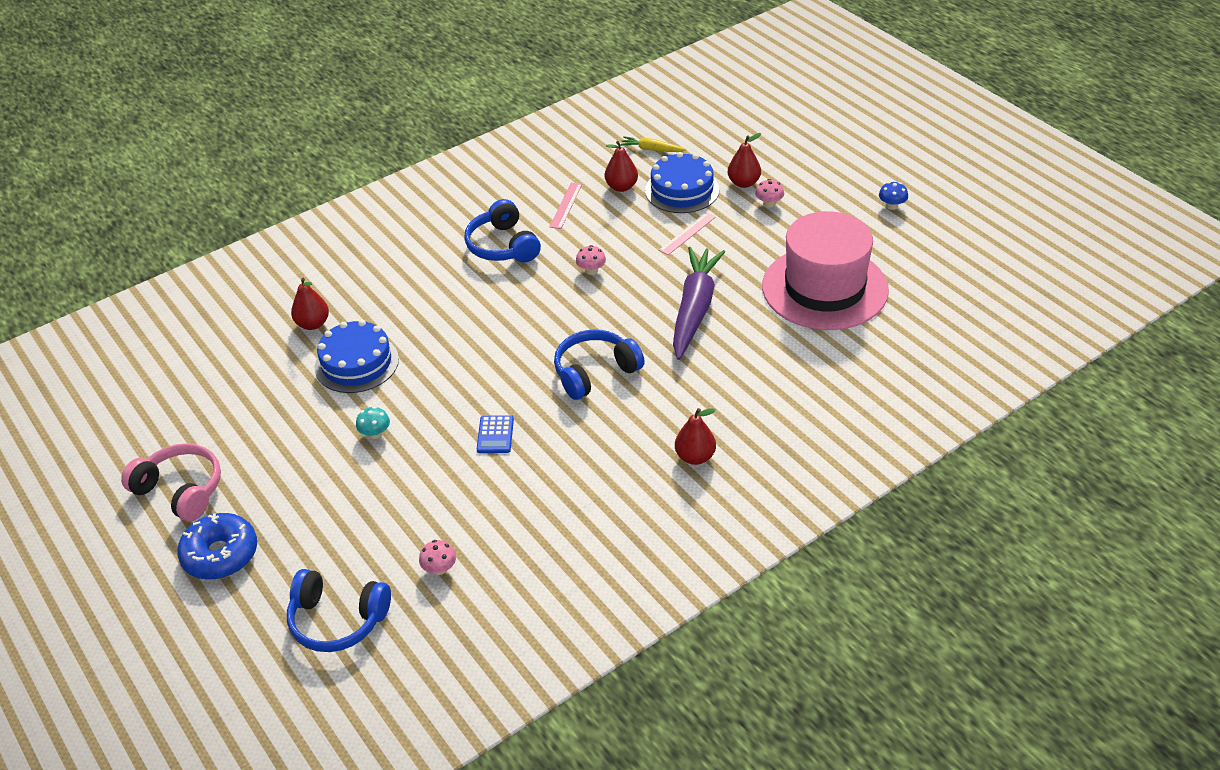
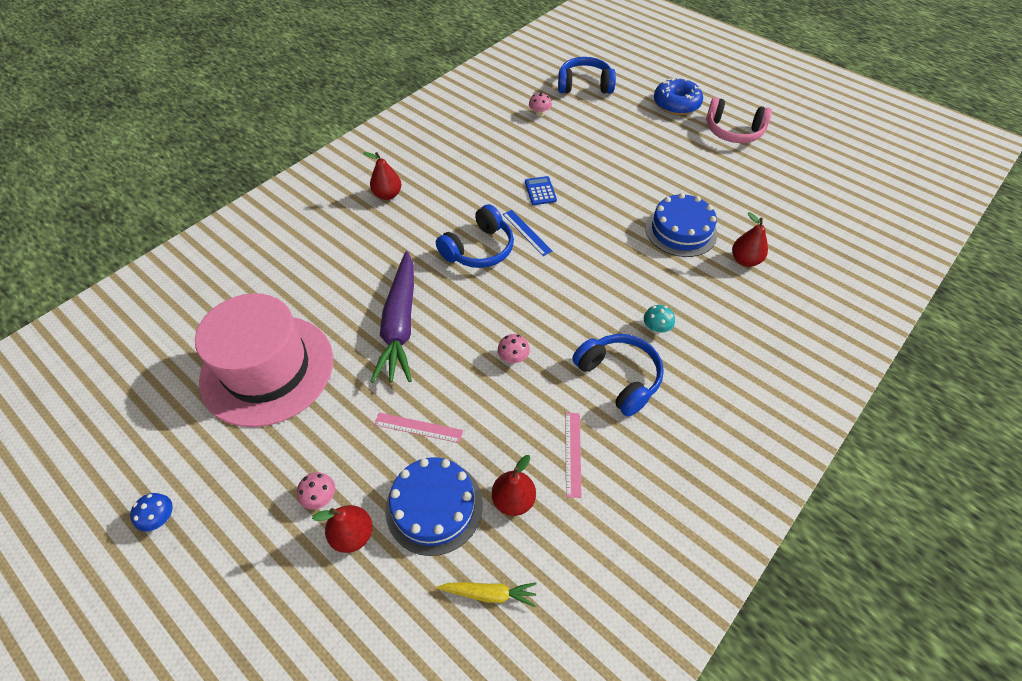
camera: 165 degrees right, 10 degrees up
(375, 433) = (629, 181): turquoise mushroom -> turquoise mushroom (656, 328)
(533, 384) = (527, 232): none -> blue ruler
(687, 233) = (418, 427): pink ruler -> pink ruler turned 75 degrees clockwise

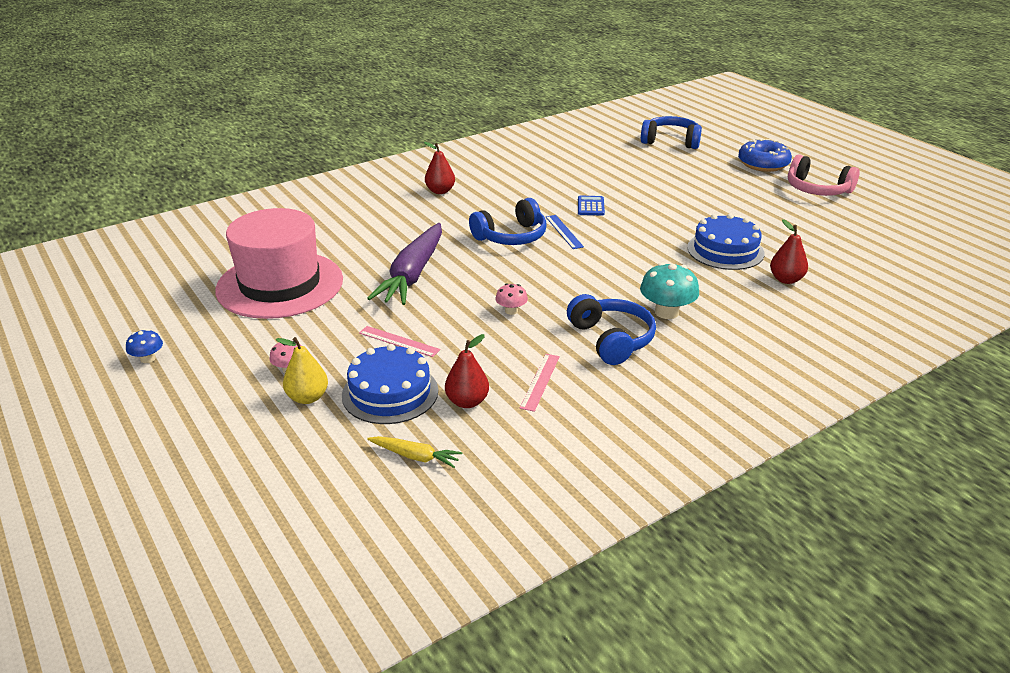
camera: 15 degrees right, 20 degrees down
(353, 535) = (307, 397): red pear -> yellow pear
(539, 113) = (615, 155): pink mushroom -> none
(656, 328) = (666, 312): turquoise mushroom -> turquoise mushroom, size x1.79

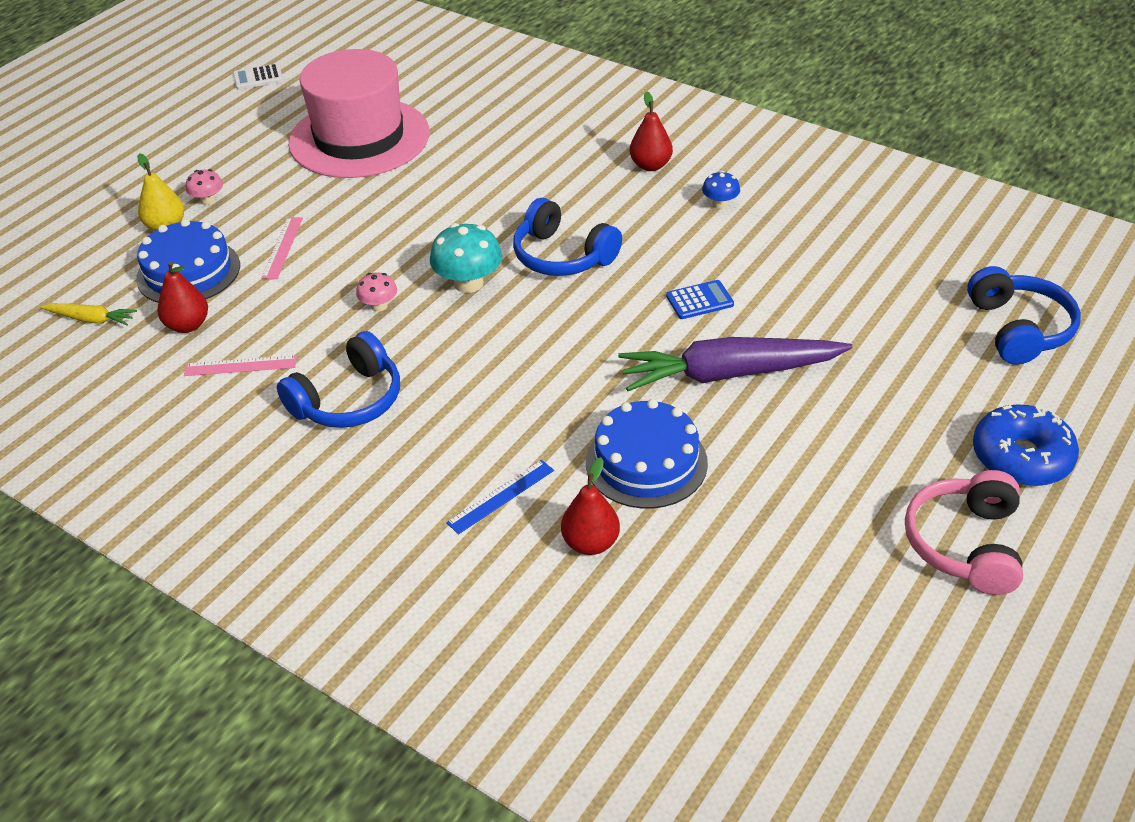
camera: 70 degrees right, 10 degrees up
(115, 318) = (258, 77): none -> white calculator
(148, 359) = (199, 120): blue mushroom -> blue mushroom (720, 203)
(412, 274) = (425, 212): purple carrot -> purple carrot (729, 374)
(415, 456) = (91, 319): yellow carrot -> yellow carrot turned 75 degrees counterclockwise
(564, 231) = (605, 295): blue ruler -> blue ruler (501, 496)
(666, 312) = (435, 435): turquoise mushroom -> turquoise mushroom (468, 283)

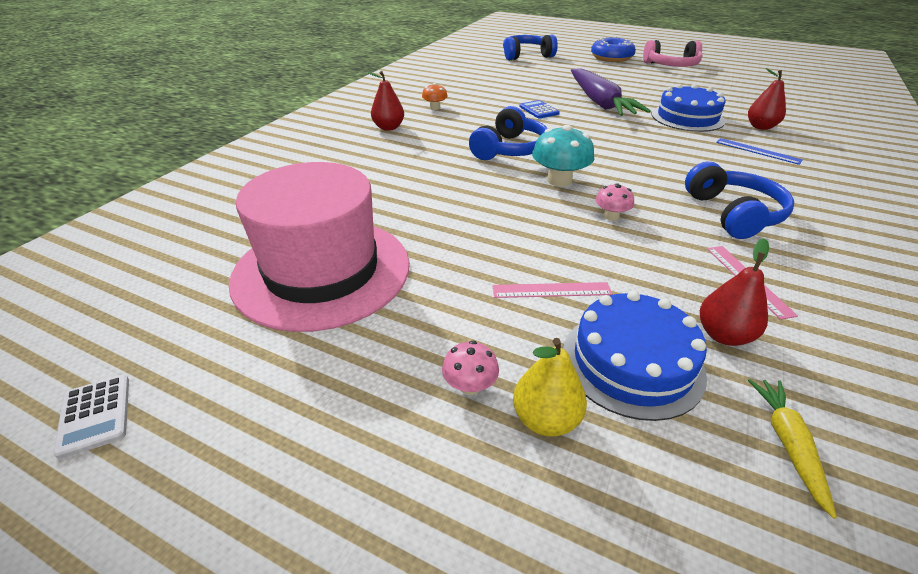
camera: 100 degrees left, 5 degrees down
(349, 400) = (733, 214): blue headphones -> blue headphones turned 45 degrees clockwise
(720, 203) = (435, 108): blue mushroom -> orange mushroom

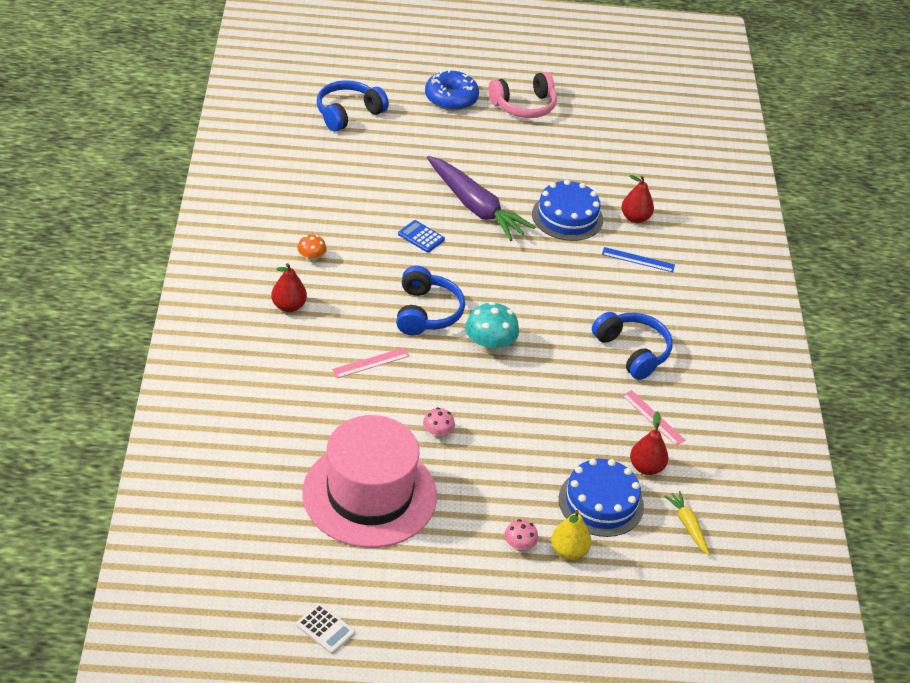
camera: 30 degrees left, 5 degrees up
(551, 290) = (533, 463): pink ruler -> pink ruler (370, 362)
(611, 216) = (546, 379): pink mushroom -> pink mushroom (437, 433)

